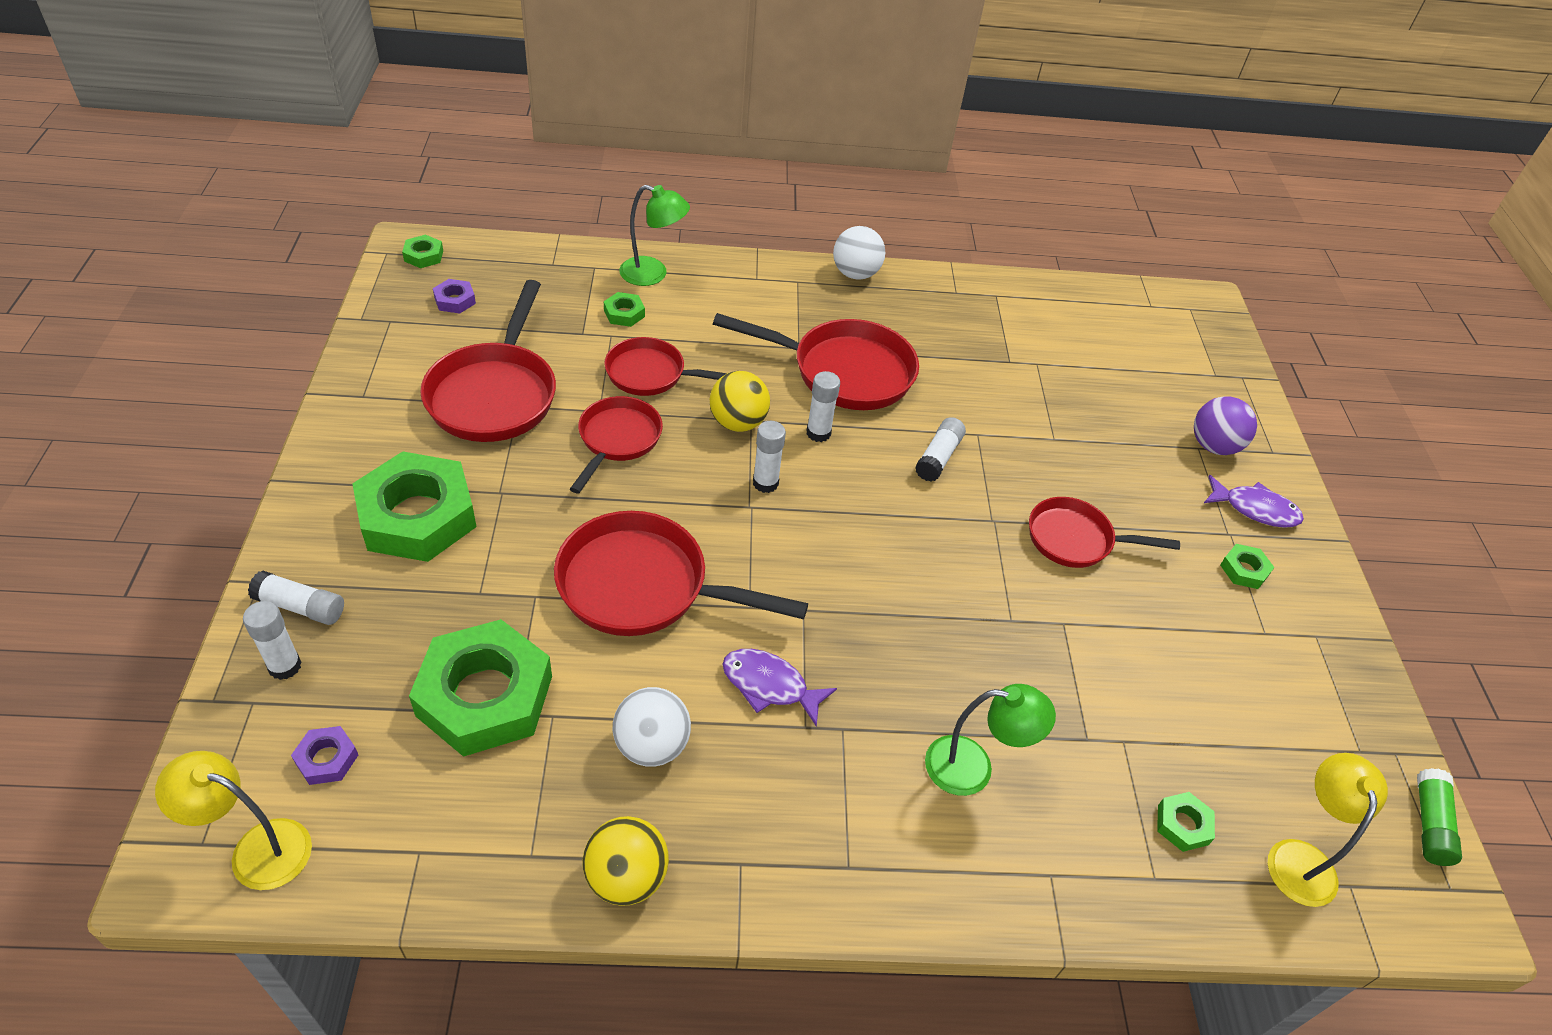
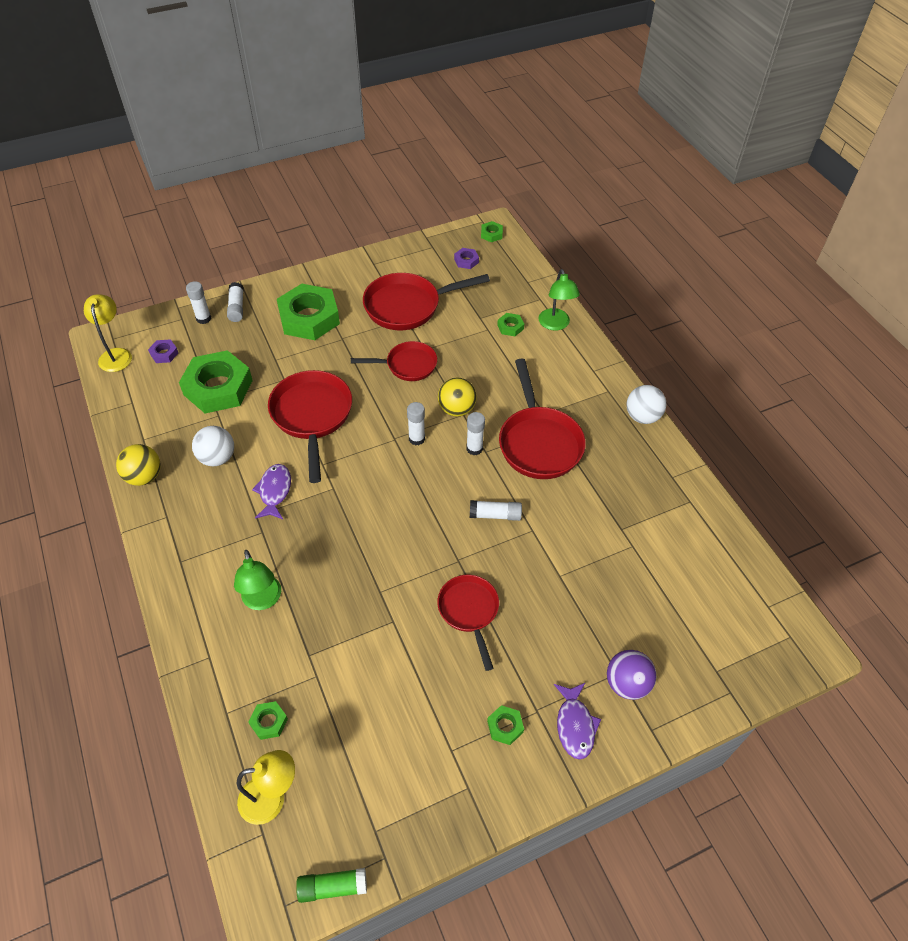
camera: 70 degrees right, 5 degrees up
(651, 374) = (468, 358): red pan -> none

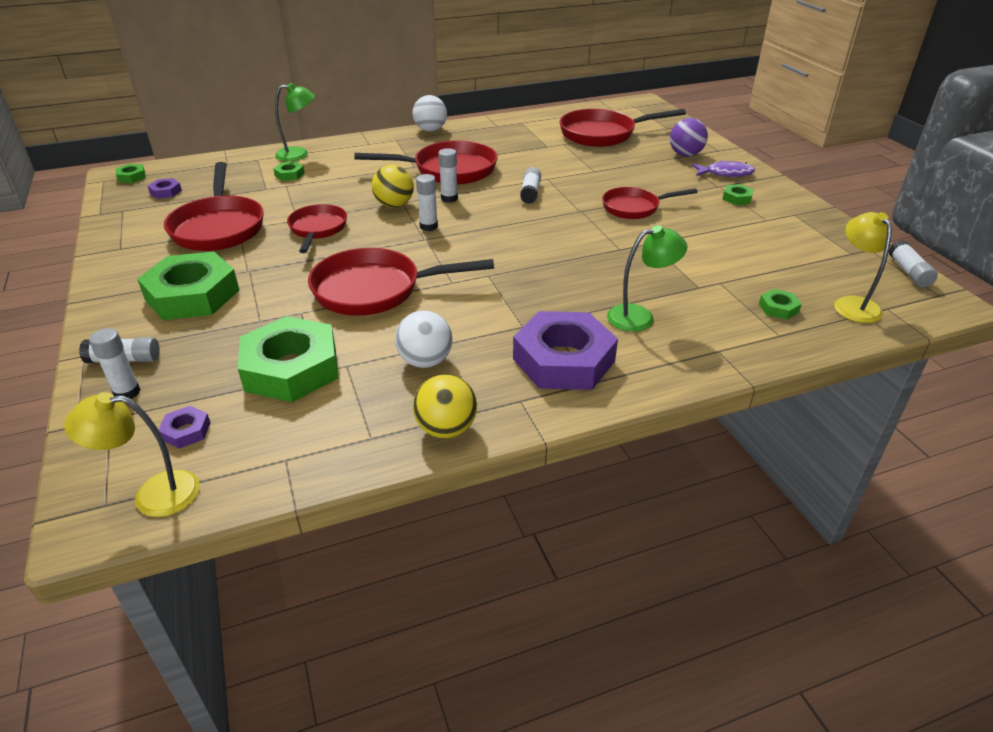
camera: 85 degrees left, 15 degrees down
(209, 543) = (563, 360): none -> purple nut
(274, 491) = (488, 314): purple fish -> none
(332, 887) = (908, 272): green glue stick -> white glue stick
(673, 589) = (602, 134): none -> red pan

